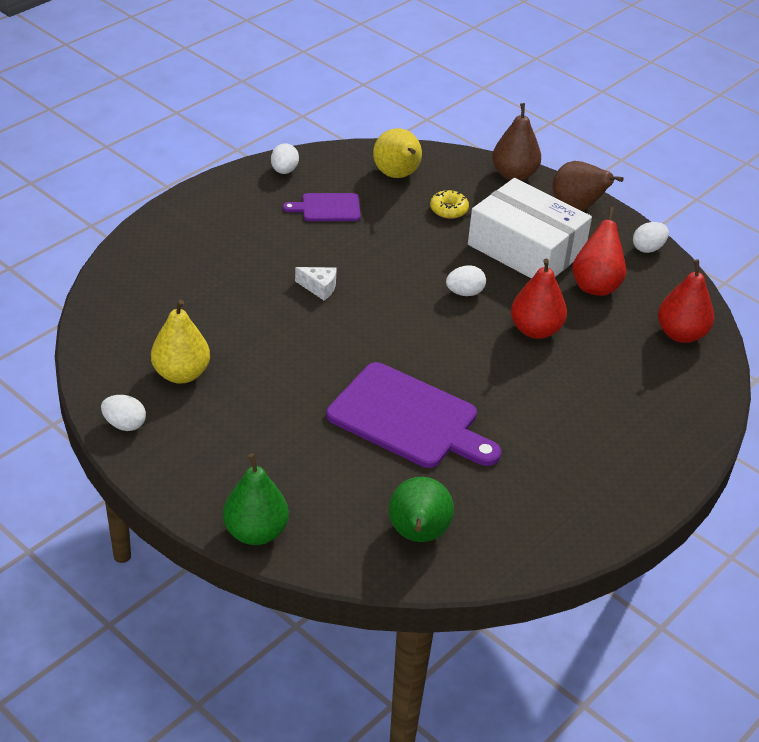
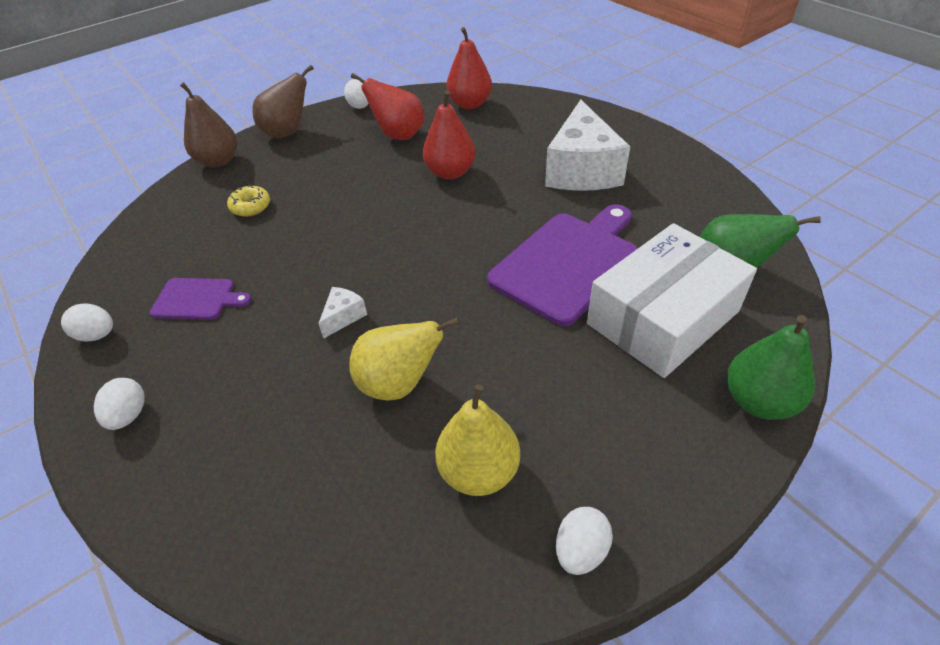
camera: 75 degrees left, 5 degrees up
(327, 208) = (197, 299): purple cutting board -> purple cutting board turned 90 degrees counterclockwise
(397, 175) = (170, 238): yellow pear -> yellow pear (399, 384)
(464, 293) = (386, 209): white egg -> white egg (129, 415)
(526, 248) = (333, 166): white box -> white box (662, 317)
(566, 430) = (582, 170): none -> white cheese

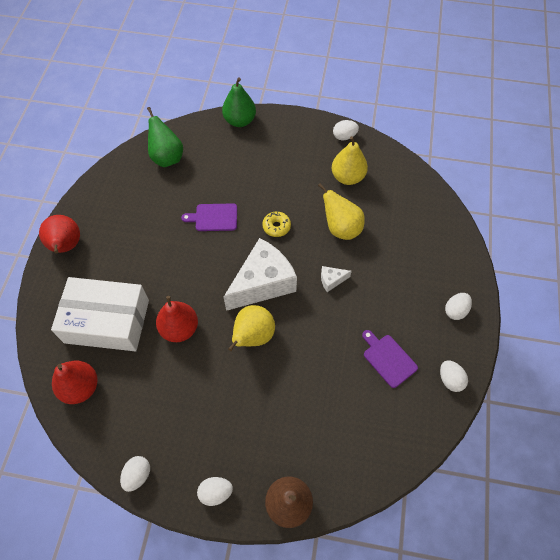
camera: 135 degrees left, 15 degrees up
(251, 207) = (308, 417): yellow donut -> yellow donut (276, 227)
(287, 132) = (216, 492): brown pear -> white egg
(373, 214) = (253, 336): none -> yellow pear
(398, 135) = (159, 401): red pear -> red pear (66, 246)
(567, 263) = (214, 217): purple cutting board -> purple cutting board, size x0.52
(582, 170) = (123, 260): white cheese -> white cheese (263, 283)
(662, 317) = (220, 165): white box -> white box (107, 321)

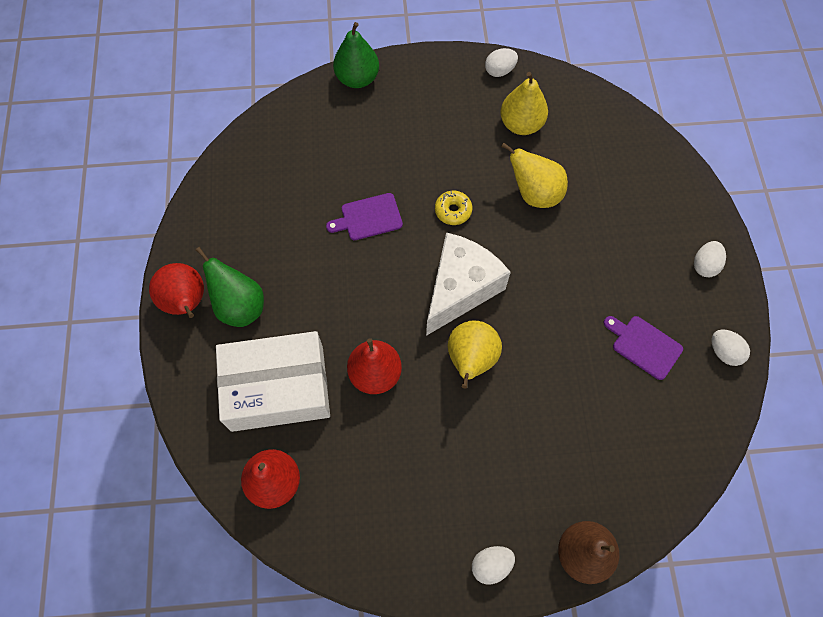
camera: 15 degrees left, 5 degrees up
(138, 475) = (387, 571): white egg -> none
(167, 157) = (278, 150): green pear -> green pear (240, 306)
(331, 280) = (544, 264): white cheese -> none

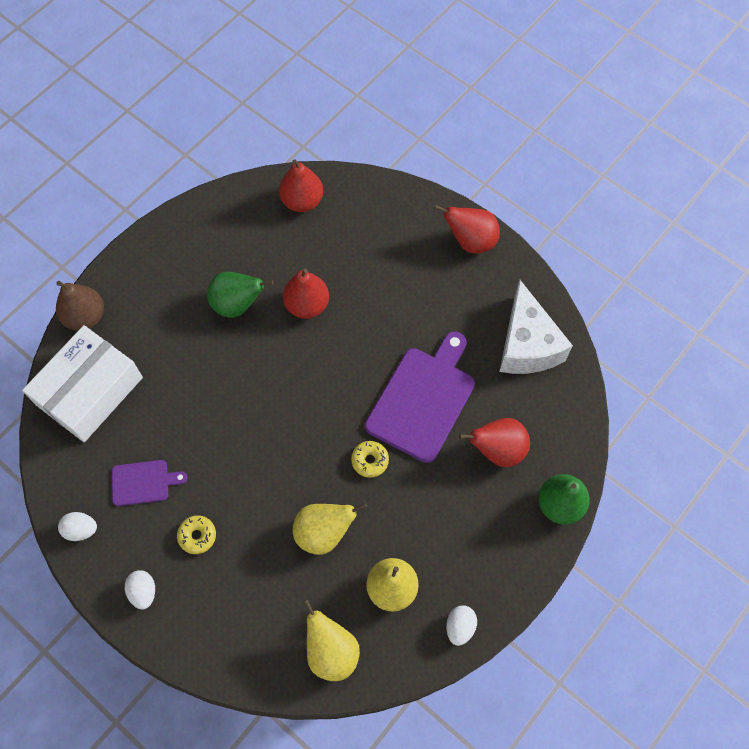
camera: 135 degrees right, 0 degrees up
(240, 306) = (436, 268): green pear -> green pear (237, 304)
(277, 388) = (357, 246): white box -> white box (90, 391)
(356, 141) = (497, 450): none -> red pear
(368, 217) = (423, 400): purple cutting board -> purple cutting board, size x1.93
(460, 289) = (307, 407): white cheese -> white cheese (527, 345)
(471, 360) = (254, 367): yellow pear -> yellow pear (331, 651)
(491, 565) = (136, 266): white egg -> none
(632, 269) = (197, 536): none -> yellow donut

